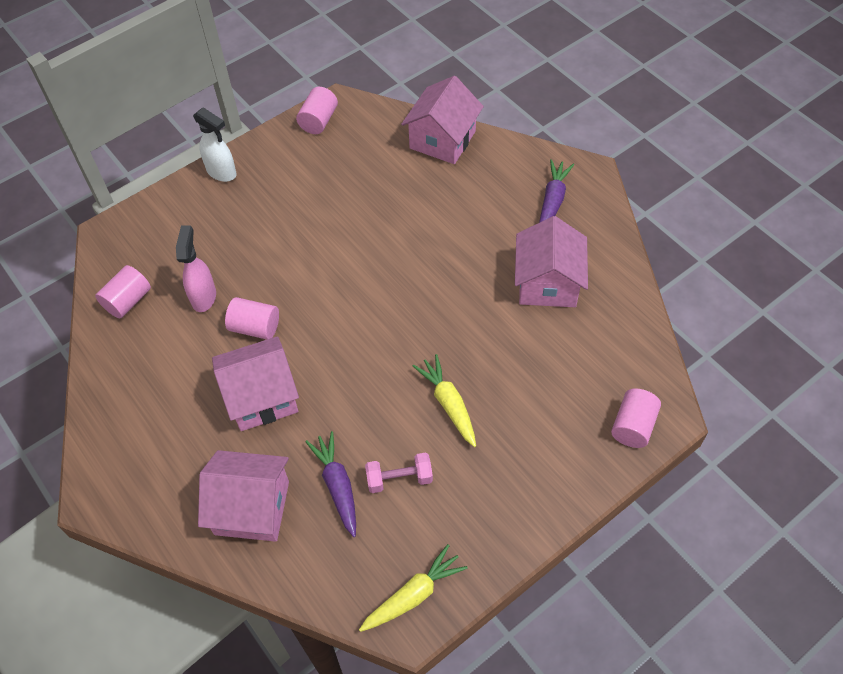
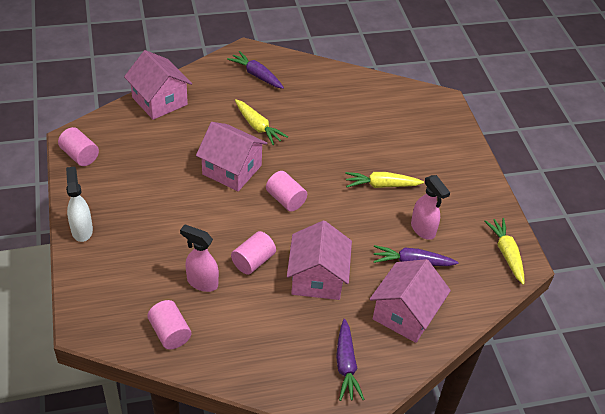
camera: 70 degrees left, 10 degrees down
(152, 474) = (346, 365): none -> purple carrot
(222, 172) = (82, 230): white spray bottle -> white spray bottle turned 75 degrees counterclockwise
(399, 479) = (423, 230): pink dumbbell -> pink spray bottle
(464, 241) = (258, 127): none -> yellow carrot
(547, 283) = (320, 105): pink house -> pink house (232, 170)
(633, 426) = (443, 115): pink cylinder -> pink cylinder (285, 199)

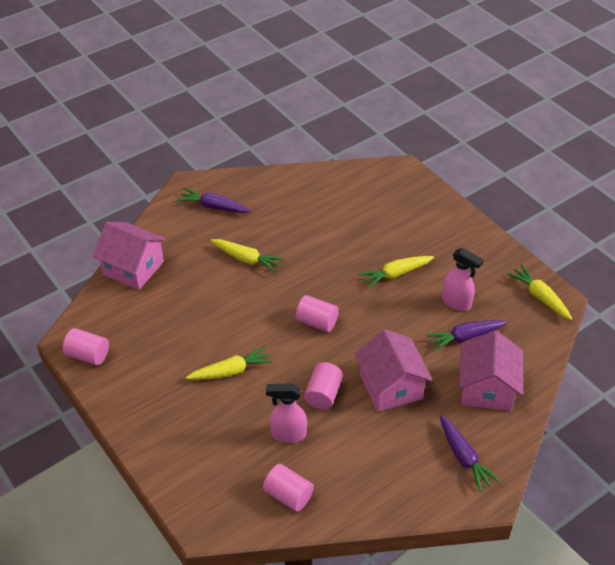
camera: 20 degrees left, 0 degrees up
(82, 230) = (139, 430): white spray bottle -> none
(187, 212) = (231, 371): none -> yellow carrot
(232, 170) = (248, 312): pink house -> none

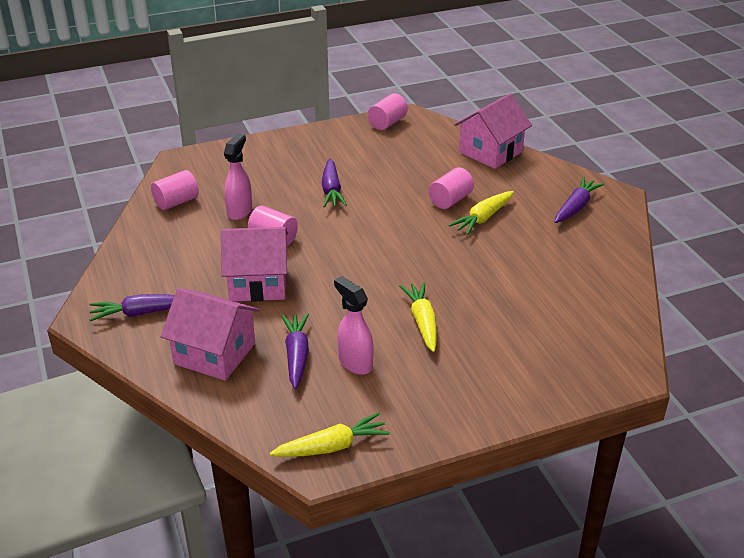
camera: 105 degrees right, 10 degrees down
(231, 371) = (331, 190): yellow carrot -> purple carrot
(317, 322) = (371, 250): pink cylinder -> pink cylinder (450, 200)
(456, 302) = (355, 363): pink spray bottle -> pink spray bottle turned 90 degrees clockwise

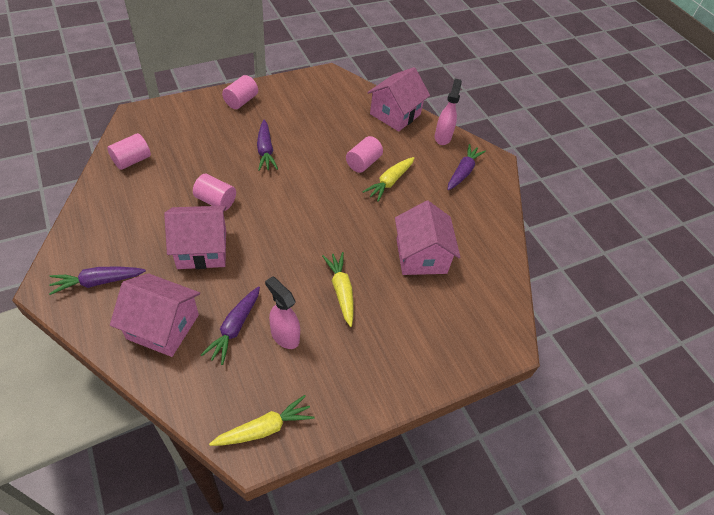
camera: 10 degrees left, 15 degrees up
(240, 211) = (187, 171): pink spray bottle -> pink spray bottle (442, 137)
(296, 355) = (234, 328): purple carrot -> purple carrot turned 150 degrees counterclockwise
(387, 123) = (312, 82): pink cylinder -> pink cylinder (241, 101)
(521, 289) = (421, 256): none -> pink house

